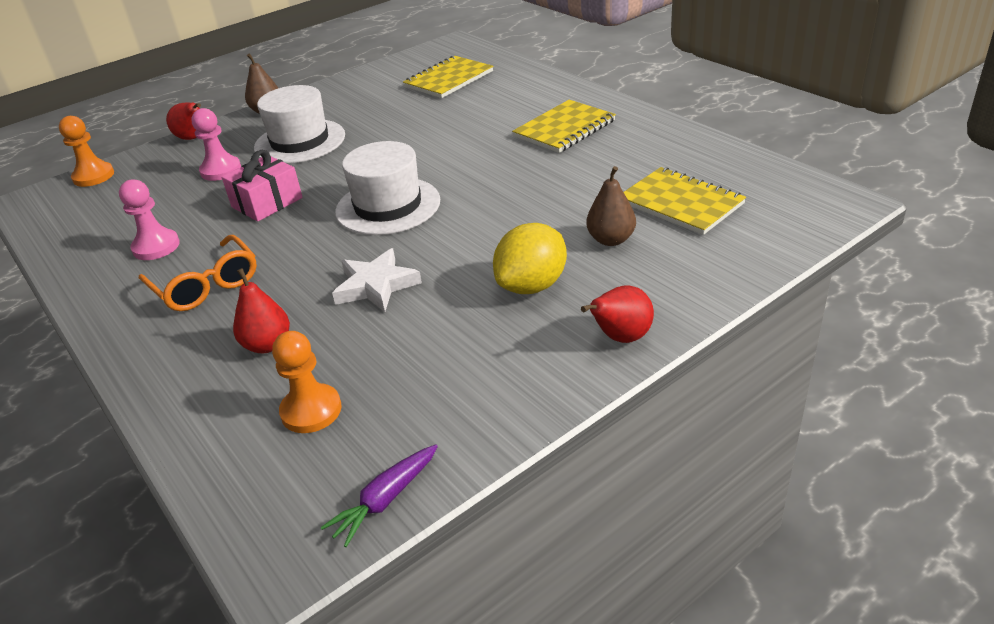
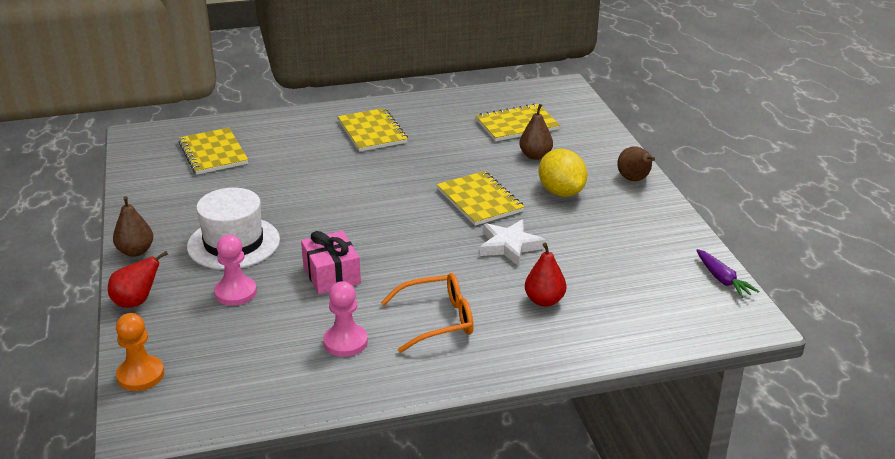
camera: 70 degrees left, 5 degrees down
(311, 410) = (629, 293): orange pawn -> none
(388, 206) = (404, 222): white hat -> none
(467, 235) = (480, 200): none -> yellow notebook
(620, 337) = (634, 180): red pear -> brown pear

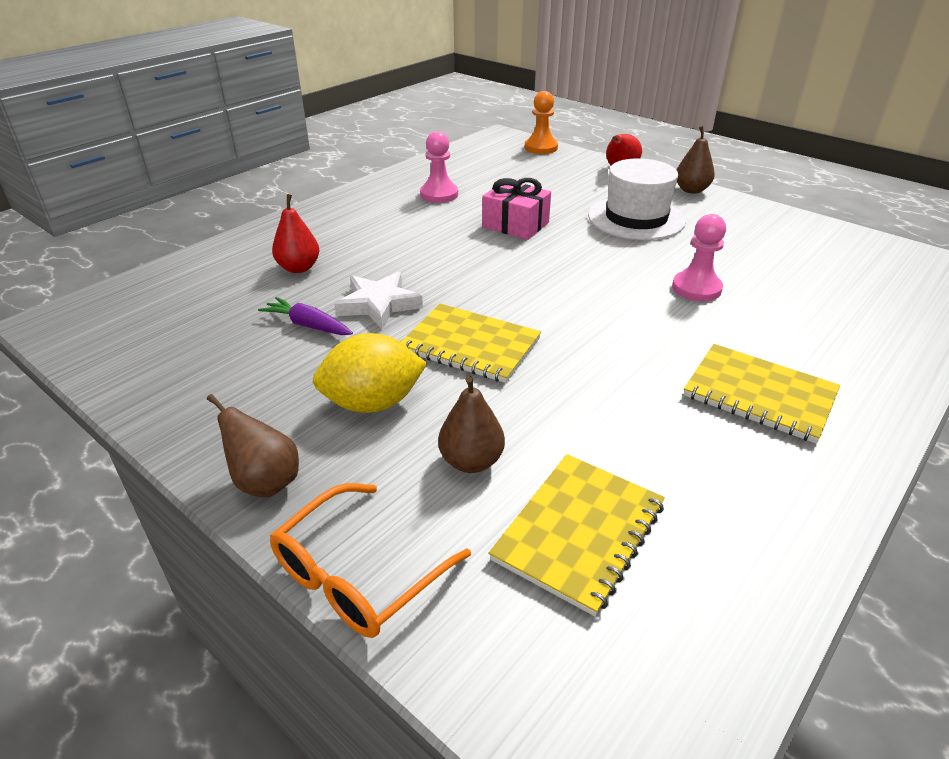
camera: 145 degrees right, 5 degrees up
(213, 153) = (845, 281): yellow notebook -> none
(235, 292) = (566, 193): pink pawn -> pink pawn (696, 288)
(437, 320) = (384, 225): orange glasses -> orange glasses (358, 574)
(561, 192) = (373, 403): yellow lemon -> yellow lemon turned 45 degrees counterclockwise
(722, 279) = (90, 356): purple carrot -> purple carrot (308, 325)

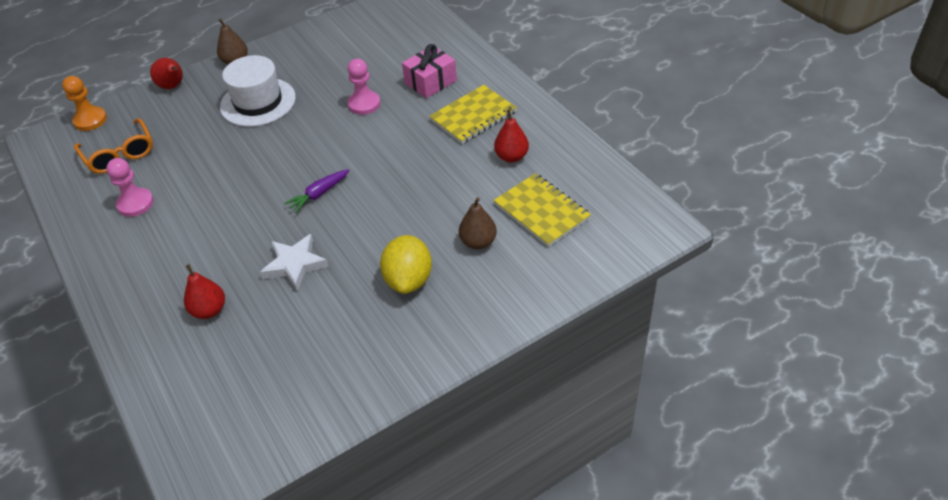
camera: 70 degrees left, 10 degrees up
(265, 482) = (460, 336): brown pear -> none
(308, 325) = (301, 308): purple carrot -> purple carrot (319, 194)
(358, 574) = (541, 299): orange glasses -> orange glasses (119, 154)
(470, 345) = (371, 223): yellow notebook -> none
(515, 225) = (224, 168): pink gift -> pink gift (430, 82)
(695, 462) = (511, 156): none -> red pear

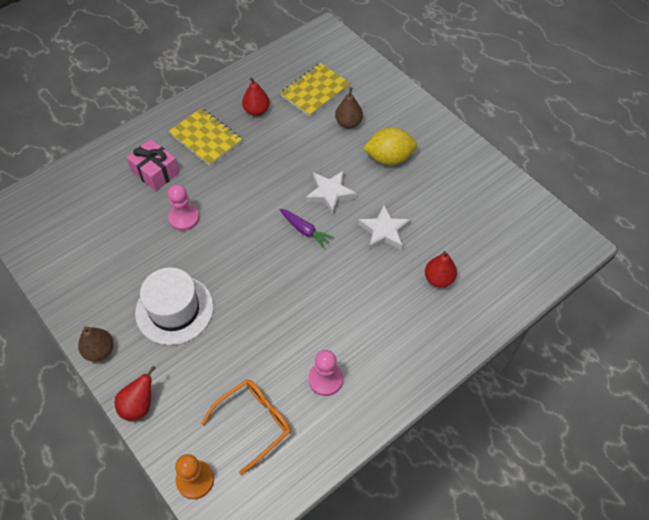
camera: 100 degrees left, 10 degrees up
(366, 218) = (330, 193): none -> white star

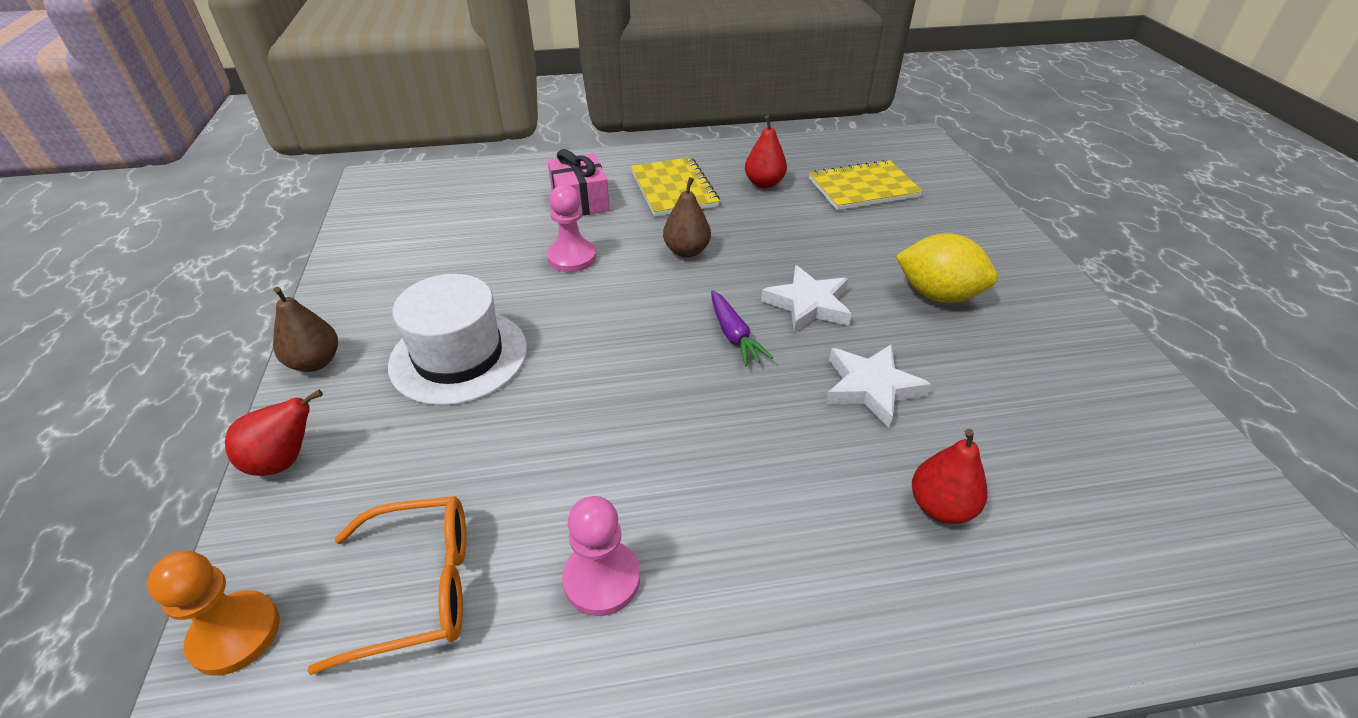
camera: 30 degrees right, 15 degrees down
(348, 123) = (893, 234): brown pear -> brown pear (686, 251)

